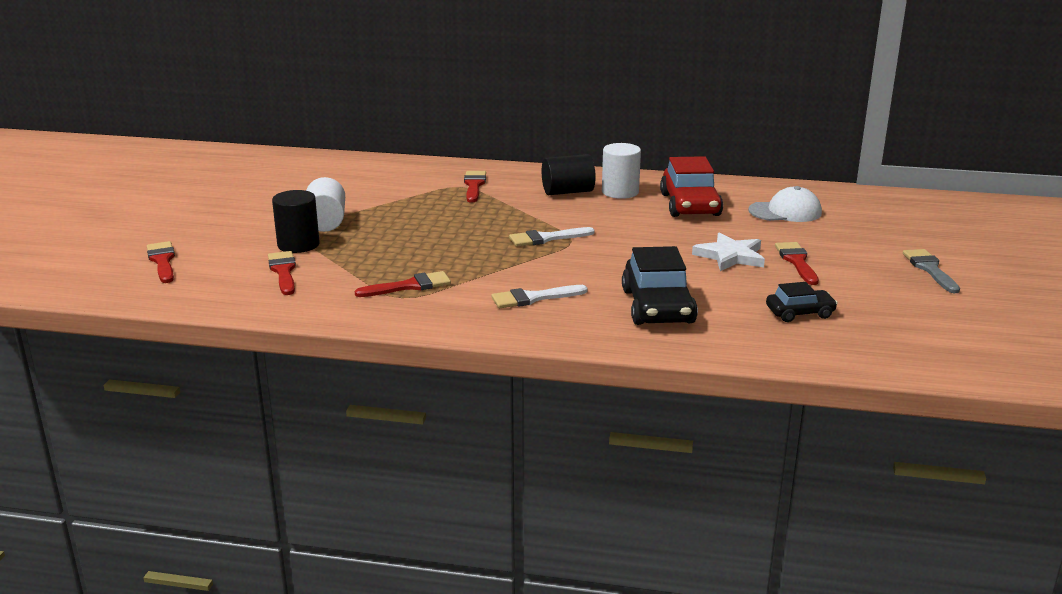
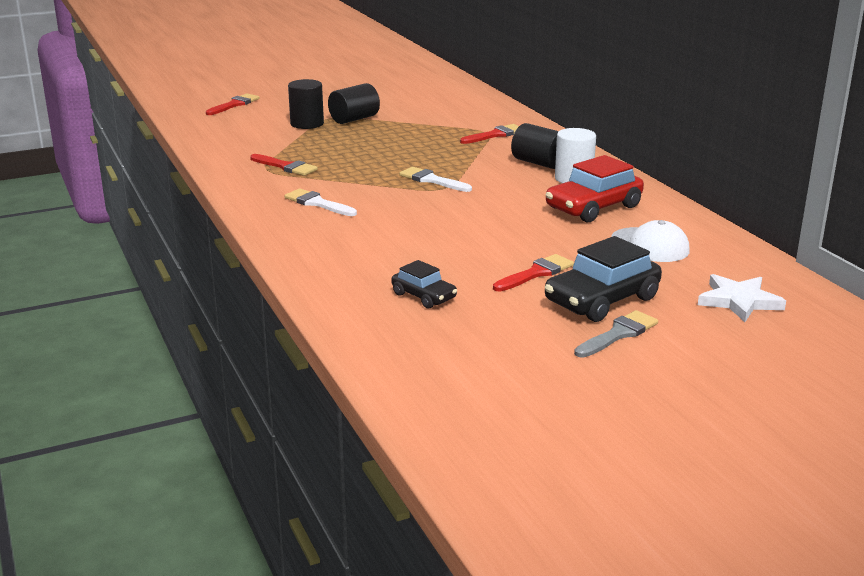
camera: 55 degrees right, 0 degrees up
(283, 271) = (261, 132): red brush -> none
(326, 222) = (354, 119): white cylinder -> black cylinder
(658, 306) = (360, 244): black car -> black car (602, 300)
(730, 256) = (504, 246): white star -> white star (739, 301)

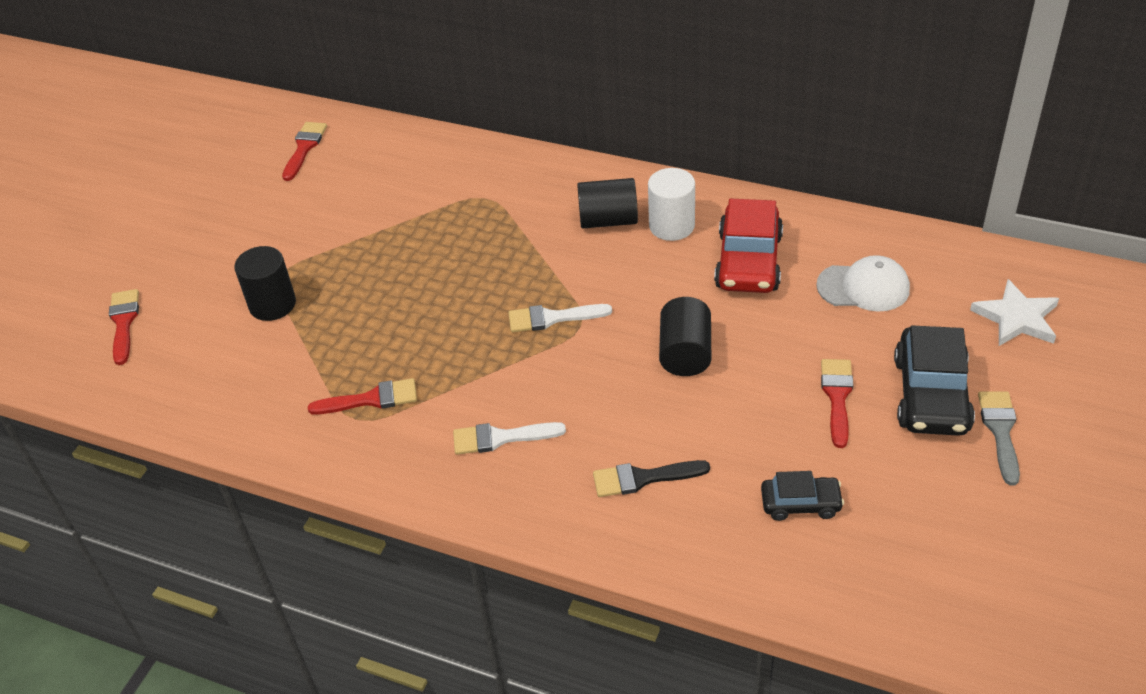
camera: 40 degrees left, 20 degrees up
(354, 119) = (313, 261): black cylinder -> black cylinder (685, 353)
(357, 247) = (643, 478): none -> black brush
(495, 135) = (501, 197): red brush -> red brush (304, 148)

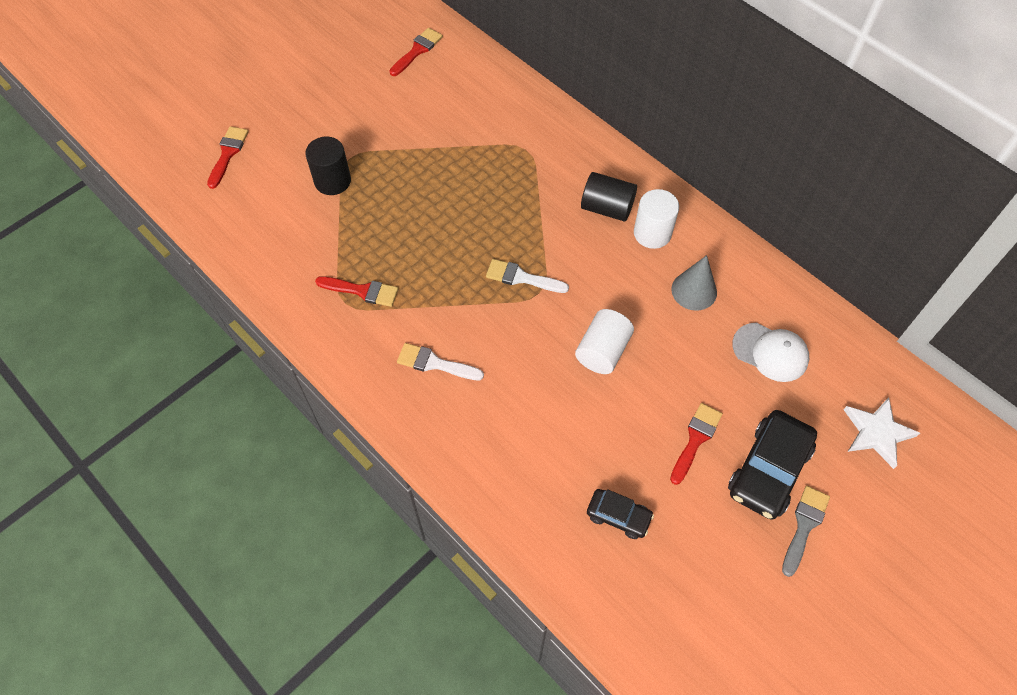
camera: 20 degrees right, 15 degrees up
(643, 478) = (516, 442): black brush -> none
(685, 353) = (602, 351): black cylinder -> white cylinder
(749, 261) = (694, 290): red car -> grey cone

